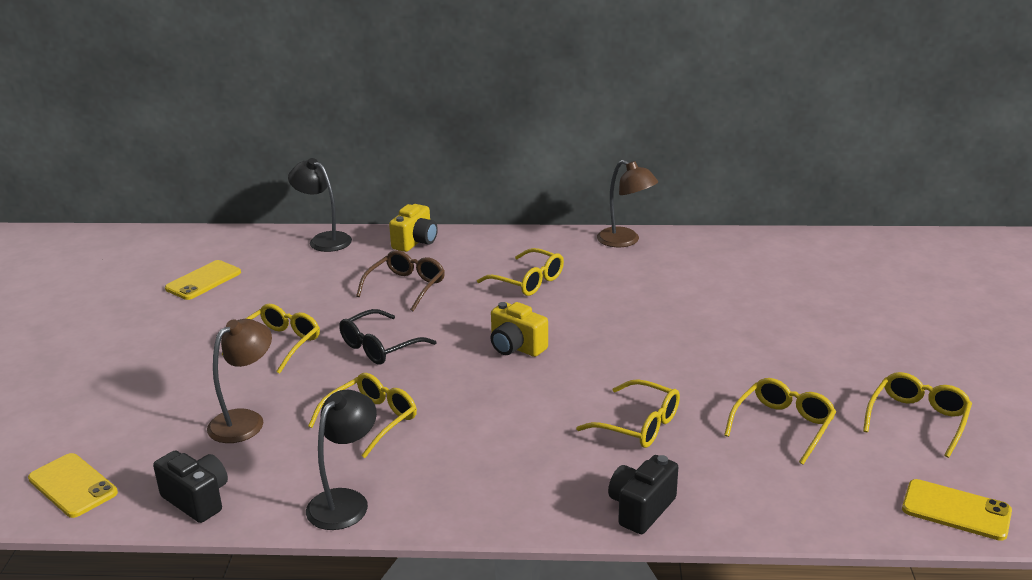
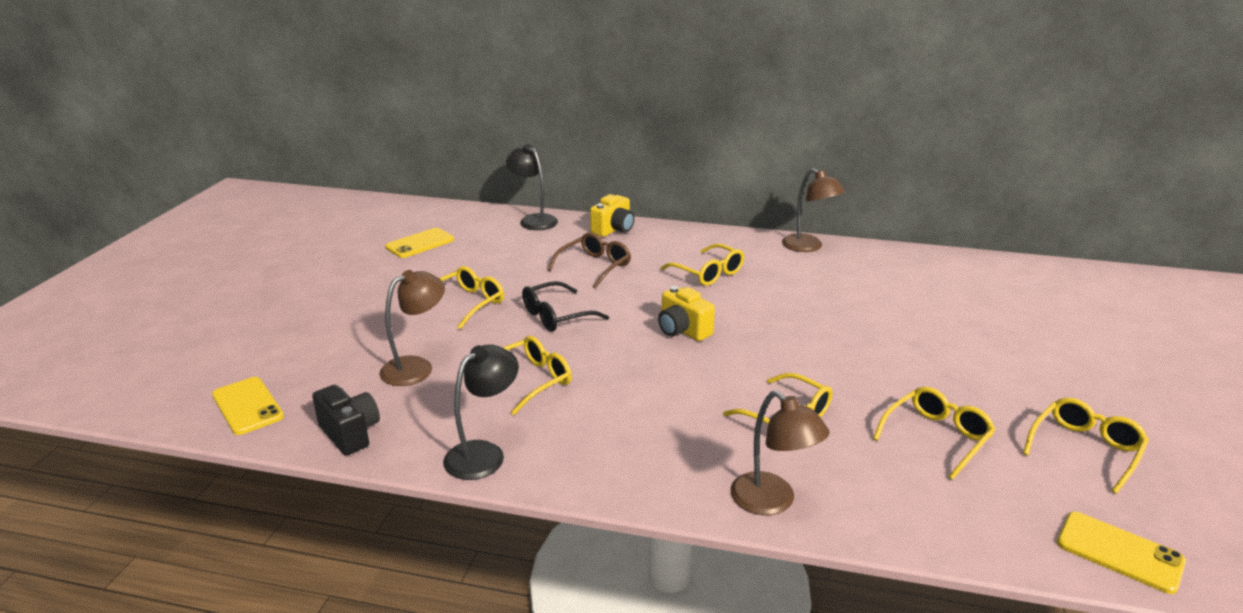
camera: 10 degrees right, 0 degrees up
(641, 509) = (772, 502): black camera -> brown lamp

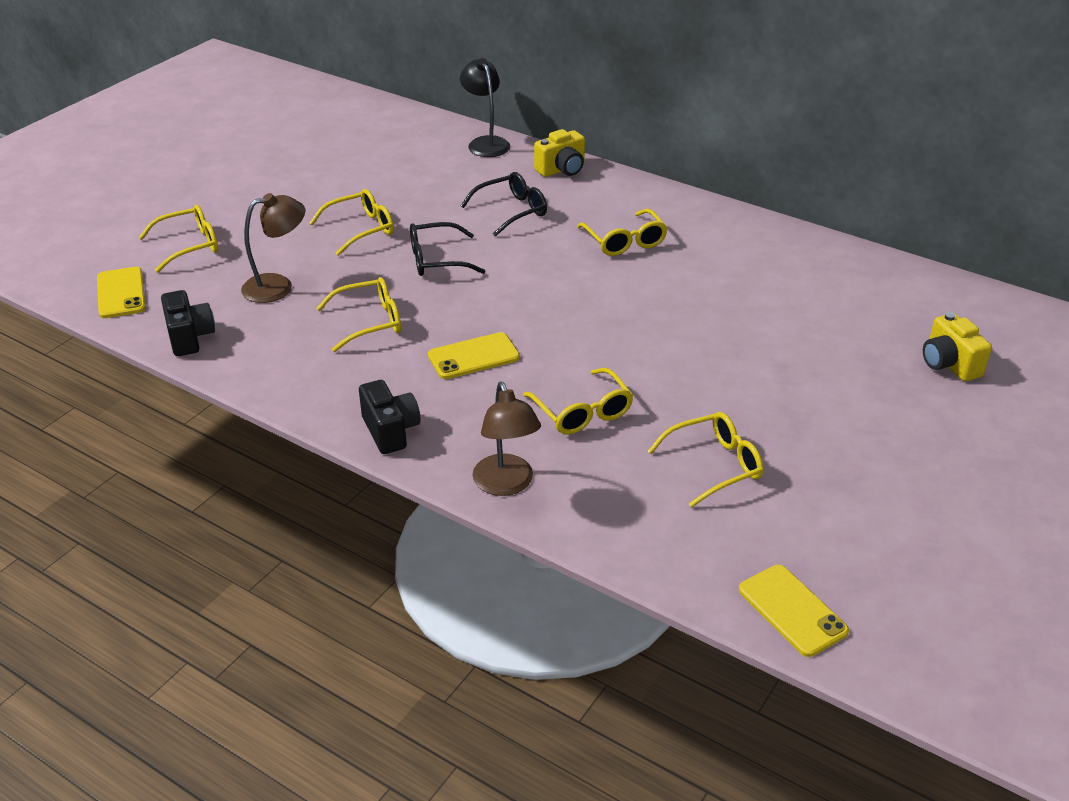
camera: 20 degrees right, 10 degrees up
(420, 243) = (355, 152): yellow phone -> yellow phone (473, 356)
(484, 453) = (288, 381): black lamp -> none
(594, 266) = (511, 211): brown glasses -> black glasses
(622, 478) = (390, 431): none -> black camera
(683, 330) = (549, 301): yellow camera -> yellow camera (949, 364)
(808, 247) = (762, 230): brown lamp -> none
(1085, 449) = (857, 513): yellow glasses -> yellow glasses (189, 246)

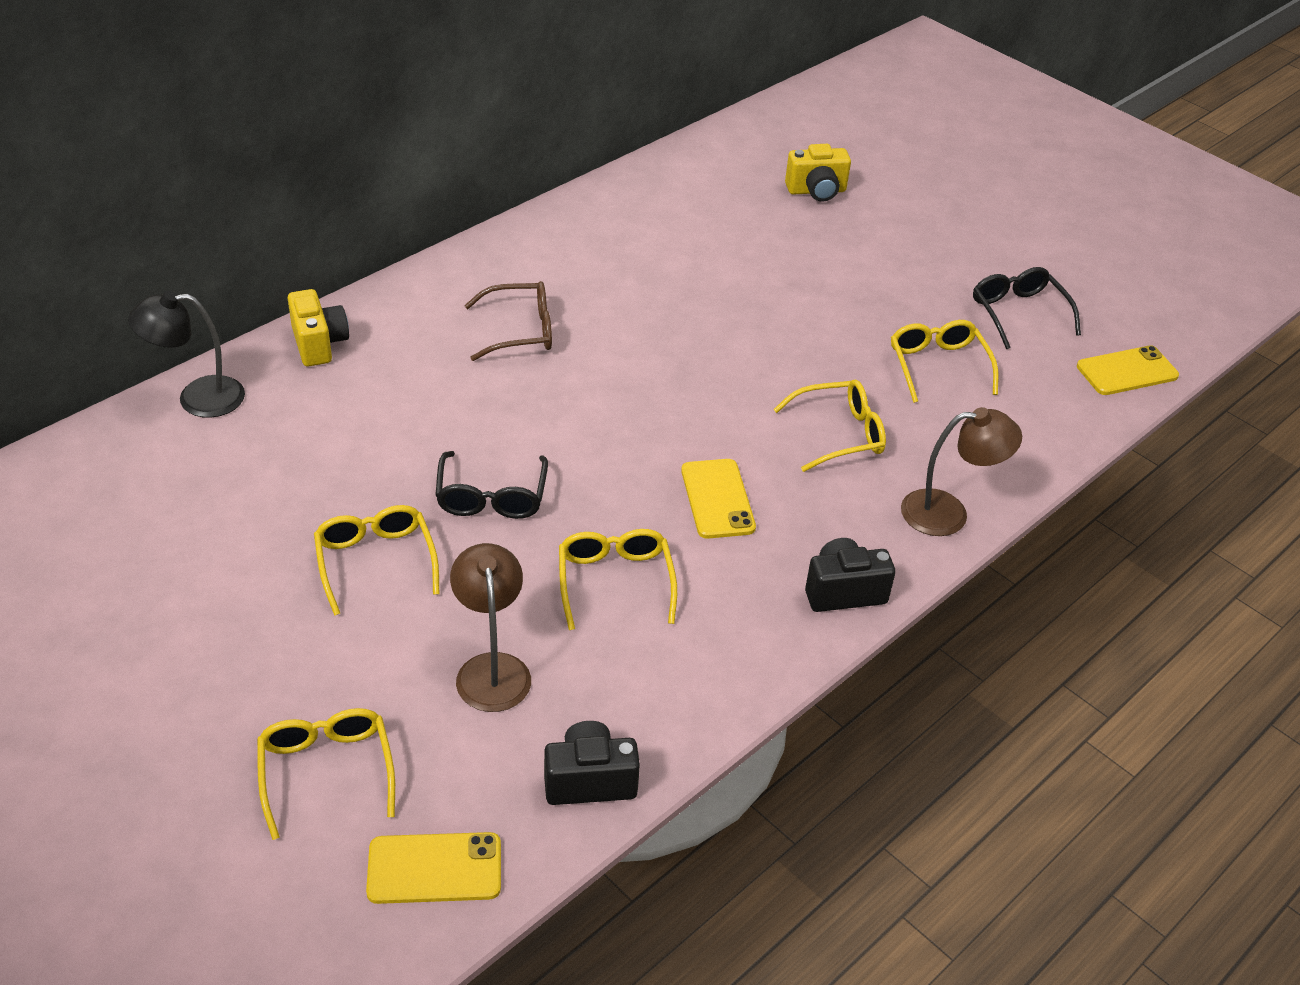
camera: 80 degrees left, 5 degrees up
(511, 211) = (402, 408): black glasses -> black glasses (1018, 313)
(624, 241) = (520, 331): yellow glasses -> brown glasses

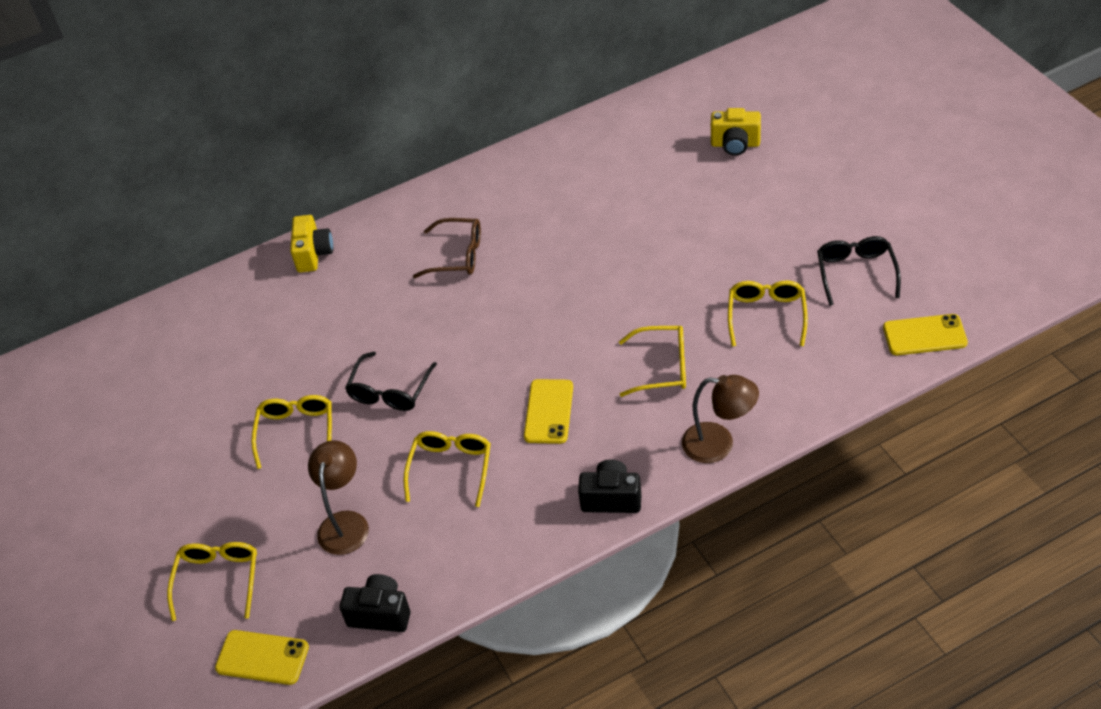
camera: 25 degrees right, 5 degrees up
(197, 398) = (220, 291): black lamp -> none

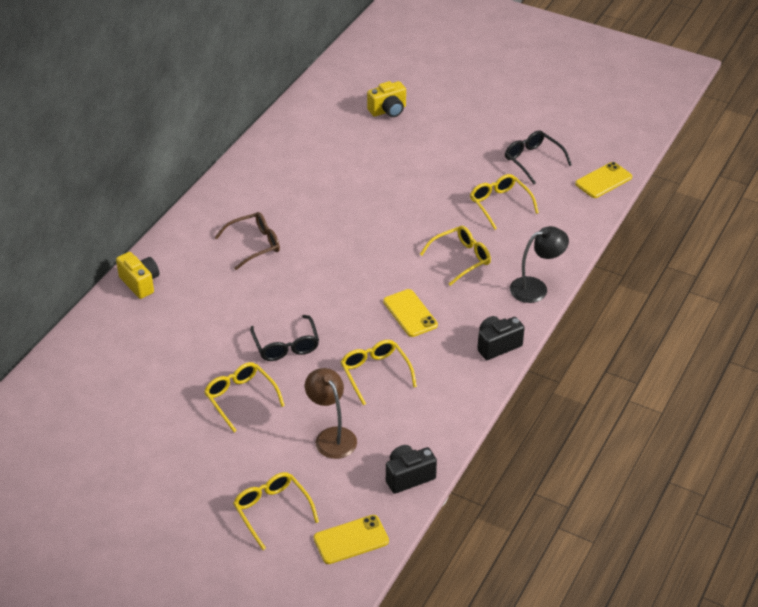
camera: 40 degrees left, 5 degrees down
(719, 444) = (536, 288): brown lamp -> black lamp

